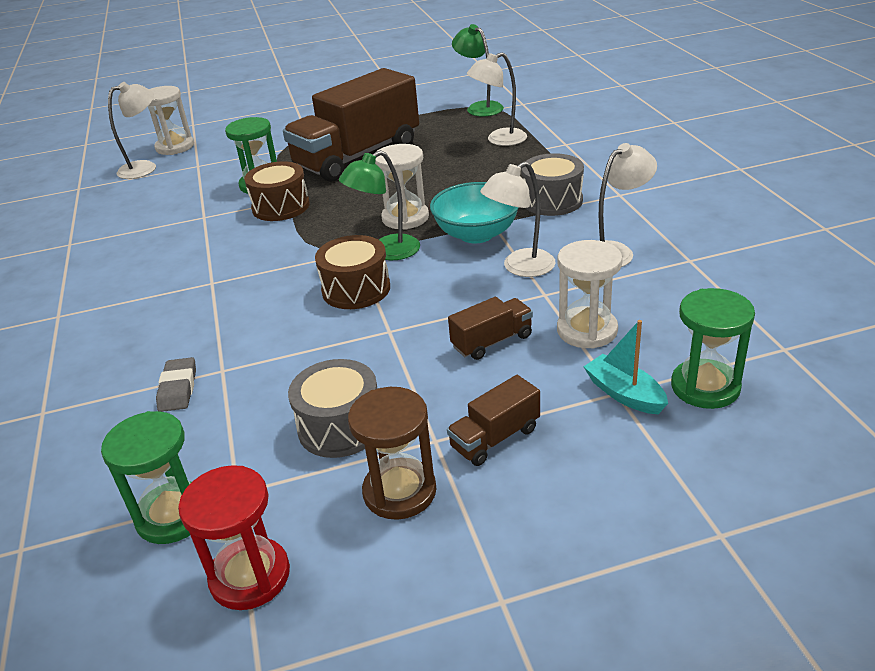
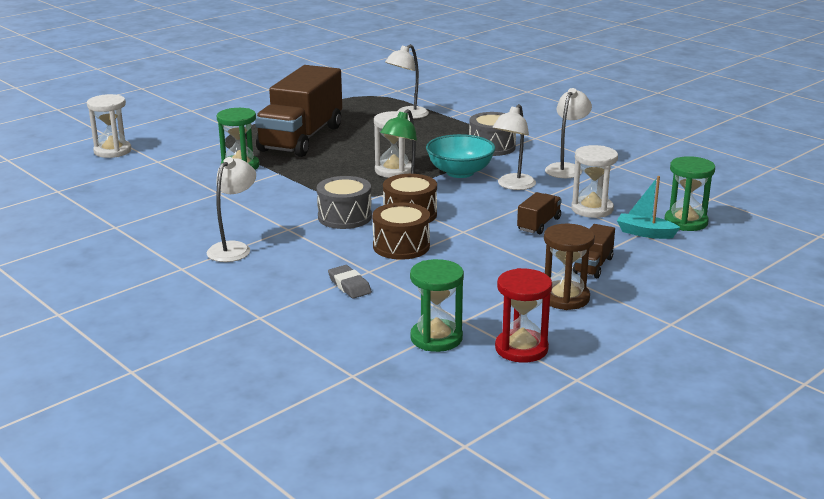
camera: 30 degrees left, 10 degrees down
(145, 167) = (105, 168): white lamp -> white lamp (234, 248)
(281, 207) = (279, 177): brown drum -> brown drum (401, 246)
(340, 427) = (491, 280): grey drum -> grey drum (344, 217)
(479, 107) = (364, 96): green lamp -> none

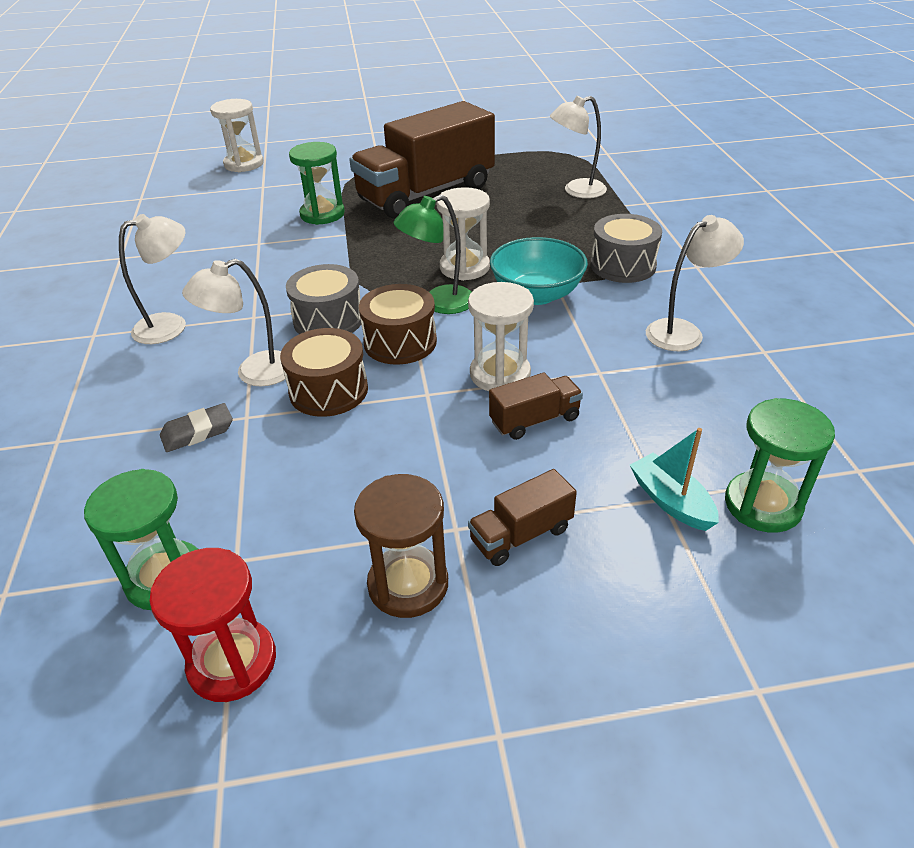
camera: 35 degrees right, 15 degrees up
(349, 285) = (197, 432): grey eraser -> grey eraser turned 60 degrees clockwise
(513, 186) = (577, 338): white lamp -> white lamp (254, 373)
(592, 209) = (639, 420): white hourglass -> white hourglass (500, 374)

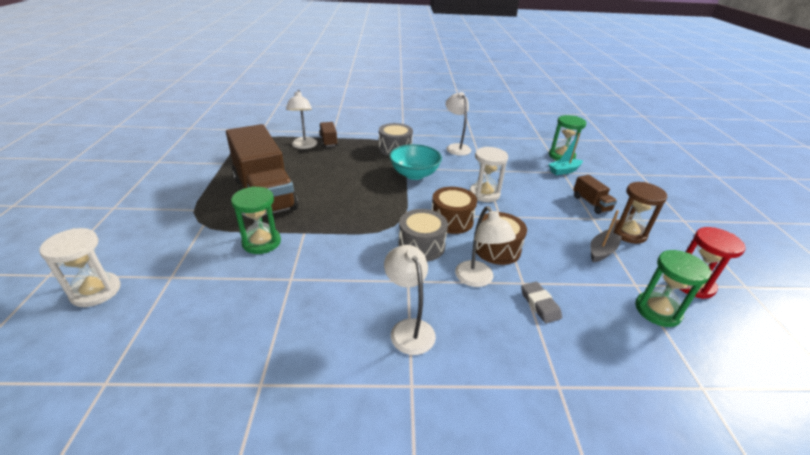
camera: 85 degrees left, 5 degrees down
(335, 525) = (601, 251): none -> grey boat
(439, 303) = (414, 204): green lamp -> none
(464, 267) = (376, 191): white hourglass -> none
(535, 420) = (519, 190): brown truck -> brown truck (328, 141)

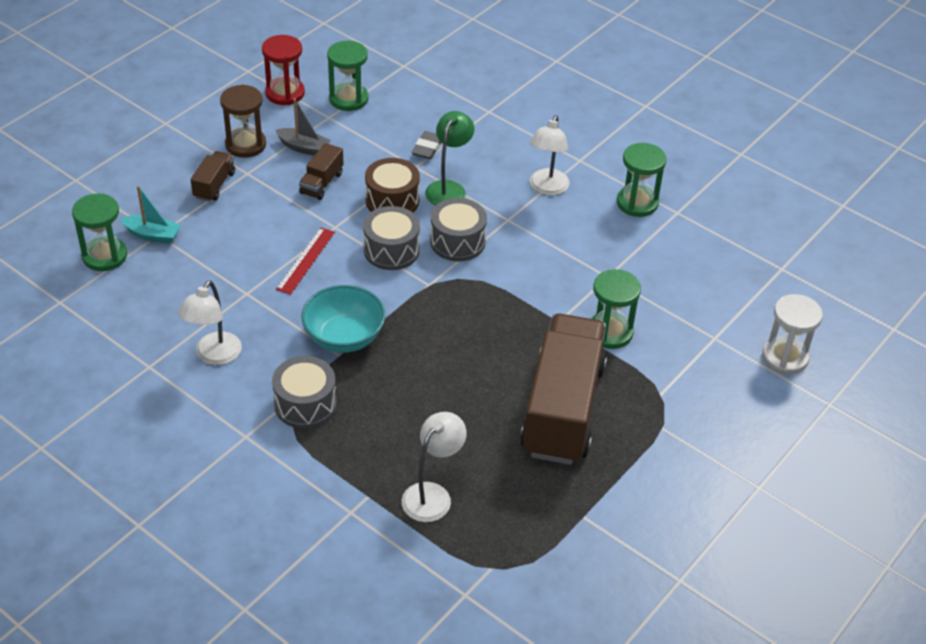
camera: 140 degrees left, 10 degrees up
(311, 368) = (637, 203): none -> green hourglass
(328, 141) = (382, 487): brown truck -> brown truck (321, 183)
(451, 220) = (391, 250): brown drum -> grey drum
(478, 280) = (448, 188): white lamp -> green lamp
(484, 194) = (306, 260): white hourglass -> red ruler
(601, 251) = (303, 147): grey boat -> grey boat turned 150 degrees counterclockwise

